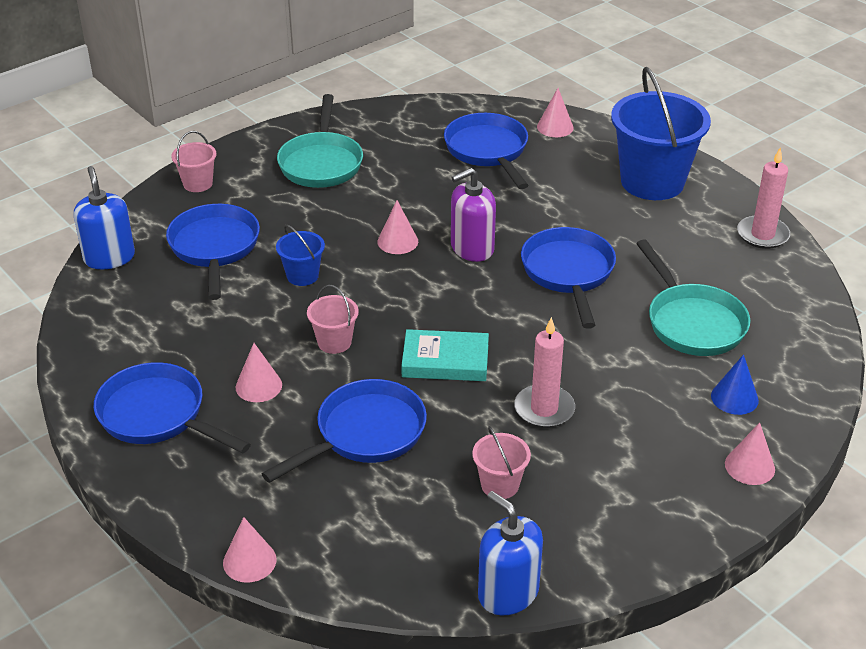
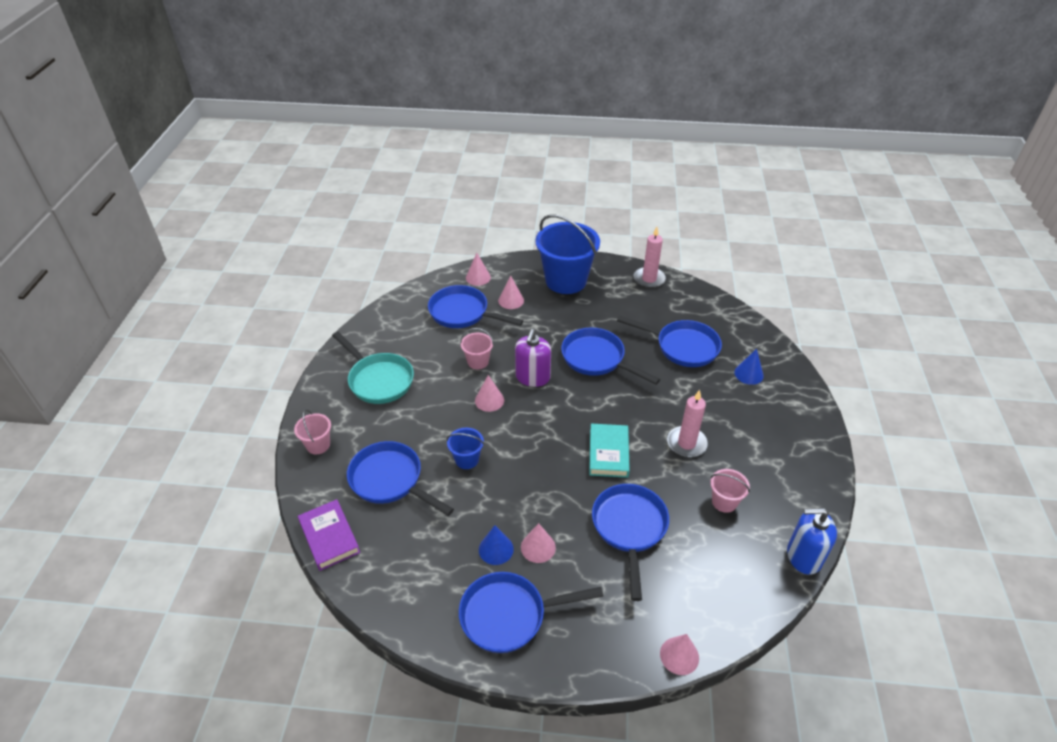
camera: 45 degrees left, 5 degrees up
(109, 257) = (329, 537): blue soap dispenser -> purple book
(221, 361) = (496, 549): none -> blue cone
(334, 342) = (540, 487): pink bucket -> pink bucket (478, 362)
(445, 361) = (608, 453): turquoise book -> turquoise book turned 45 degrees counterclockwise
(692, 322) = (682, 347): turquoise pan -> blue pan
(749, 466) = (798, 404): pink cone -> pink cone (511, 300)

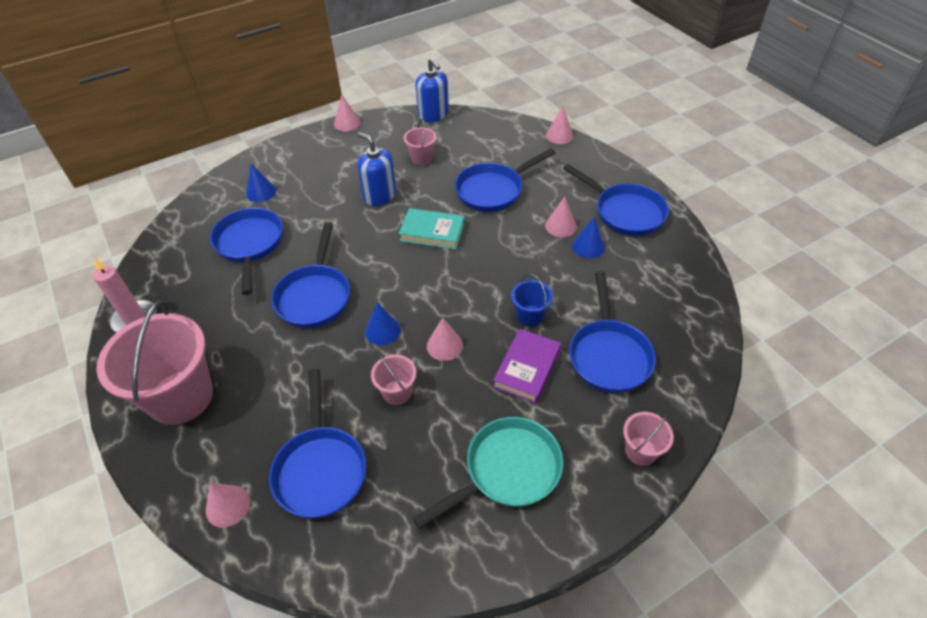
camera: 125 degrees left, 5 degrees up
(329, 537) = (703, 354): purple book -> purple book (527, 368)
(378, 380) = (507, 471): turquoise pan -> turquoise pan turned 45 degrees clockwise
(511, 300) = (259, 431): pink cone -> pink cone (347, 123)
(532, 377) = (382, 330): purple soap dispenser -> blue cone
(566, 281) = (181, 397): blue bucket -> pink bucket
(608, 453) = (432, 232): turquoise book -> turquoise book turned 45 degrees clockwise
(686, 443) = (380, 195): pink candle -> blue soap dispenser

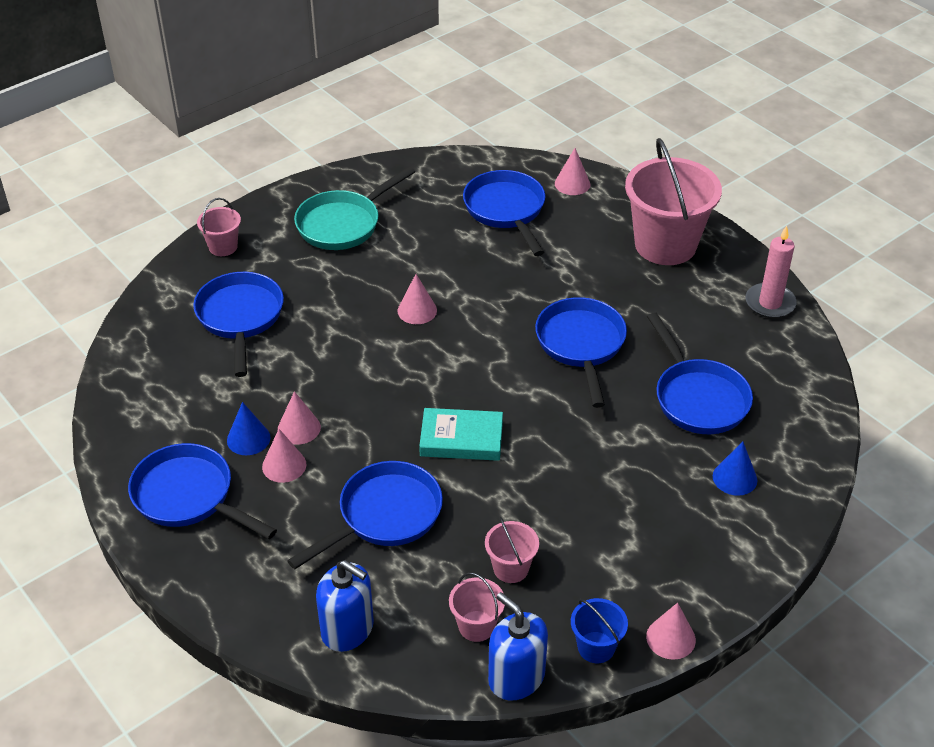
camera: 170 degrees right, 5 degrees down
(380, 195) = (554, 490): blue soap dispenser -> blue soap dispenser (347, 629)
(382, 330) = (488, 318): blue cone -> none
(397, 392) = (456, 267): pink bucket -> pink bucket (476, 626)
(527, 368) = (327, 298): purple book -> none
(530, 316) = (325, 348): blue bucket -> blue bucket (596, 647)
(559, 135) = (277, 646): pink cone -> pink cone (299, 428)

